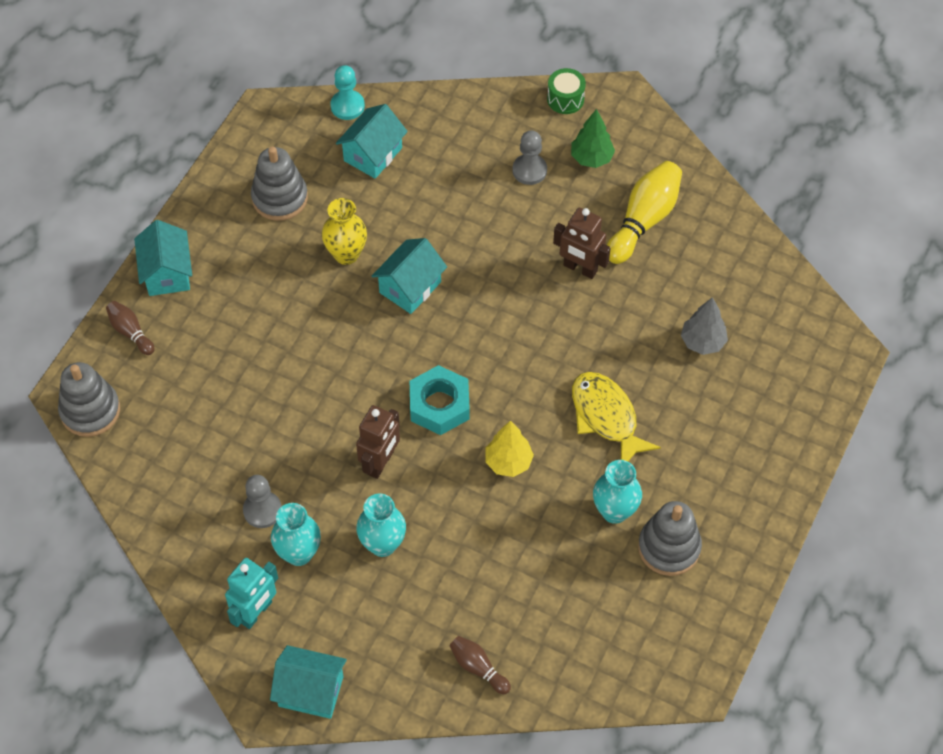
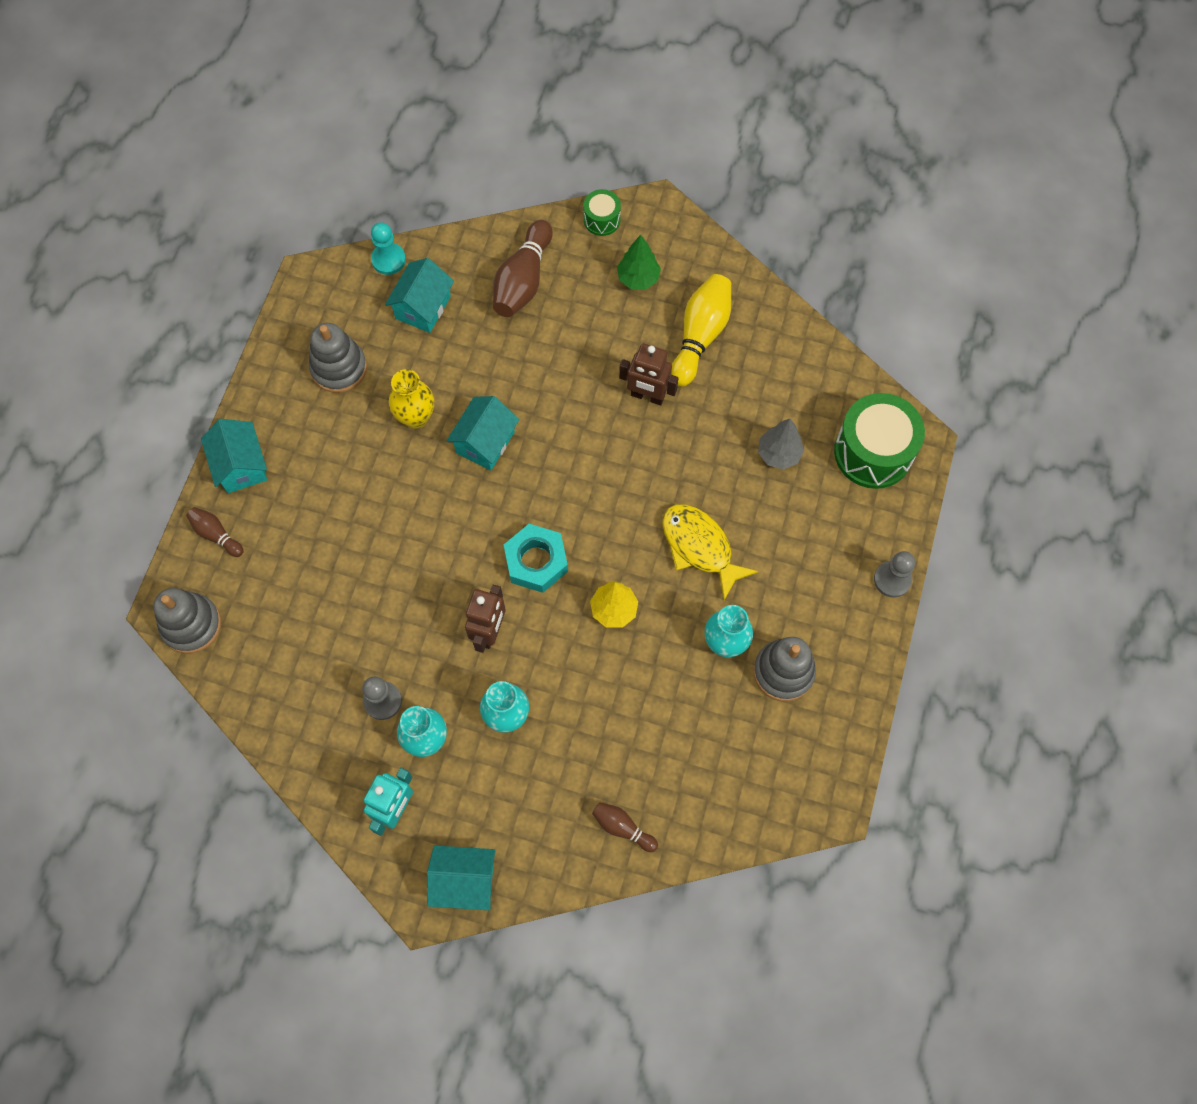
camera: 10 degrees left, 10 degrees up
(476, 144) = (523, 280): none -> brown bowling pin
(529, 170) = (580, 300): grey pawn -> grey pawn (892, 579)
(799, 355) = (873, 452): none -> green drum

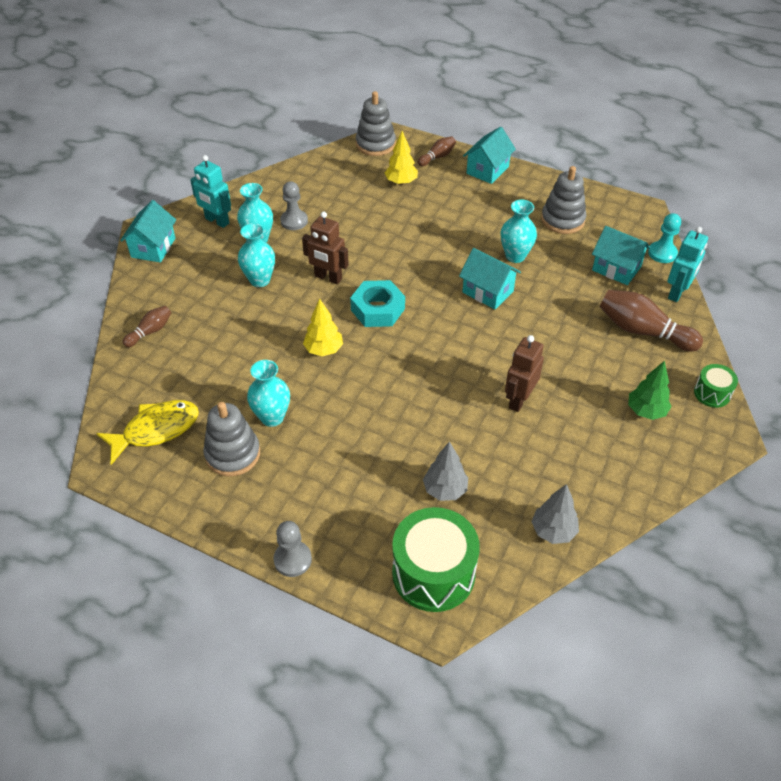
camera: 100 degrees right, 20 degrees down
(241, 466) = (487, 170): turquoise house -> turquoise house turned 45 degrees counterclockwise
(280, 574) = (401, 182): none -> yellow tree
(416, 417) = (515, 256): yellow vase -> turquoise vase
(455, 246) = (677, 293): none -> turquoise robot
(700, 336) = (580, 449): yellow bowling pin -> none
(700, 547) = (364, 414): yellow fish -> yellow fish (156, 430)
(802, 355) = (553, 531): none -> grey tree

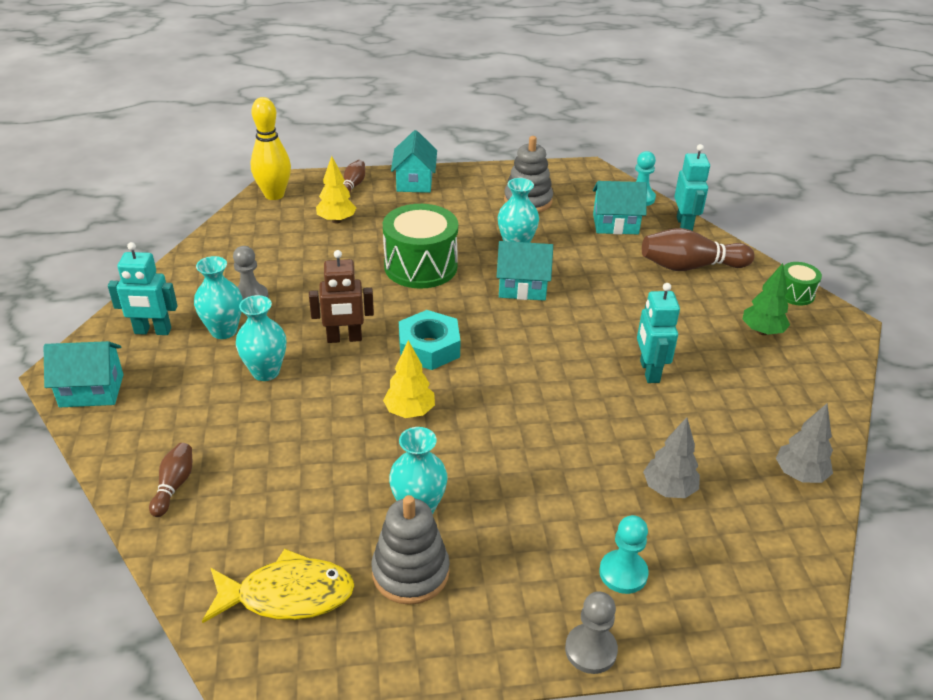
camera: 35 degrees left, 10 degrees down
(153, 248) = (91, 390): turquoise house -> turquoise house turned 75 degrees counterclockwise
(156, 430) = (287, 595): yellow fish -> yellow fish turned 60 degrees clockwise
(358, 526) = (623, 573): none -> turquoise pawn
(375, 144) = (274, 195): grey stacking toy -> yellow bowling pin
(433, 573) = (741, 577): green drum -> green drum (420, 266)
(519, 400) = (649, 371): brown robot -> turquoise robot

